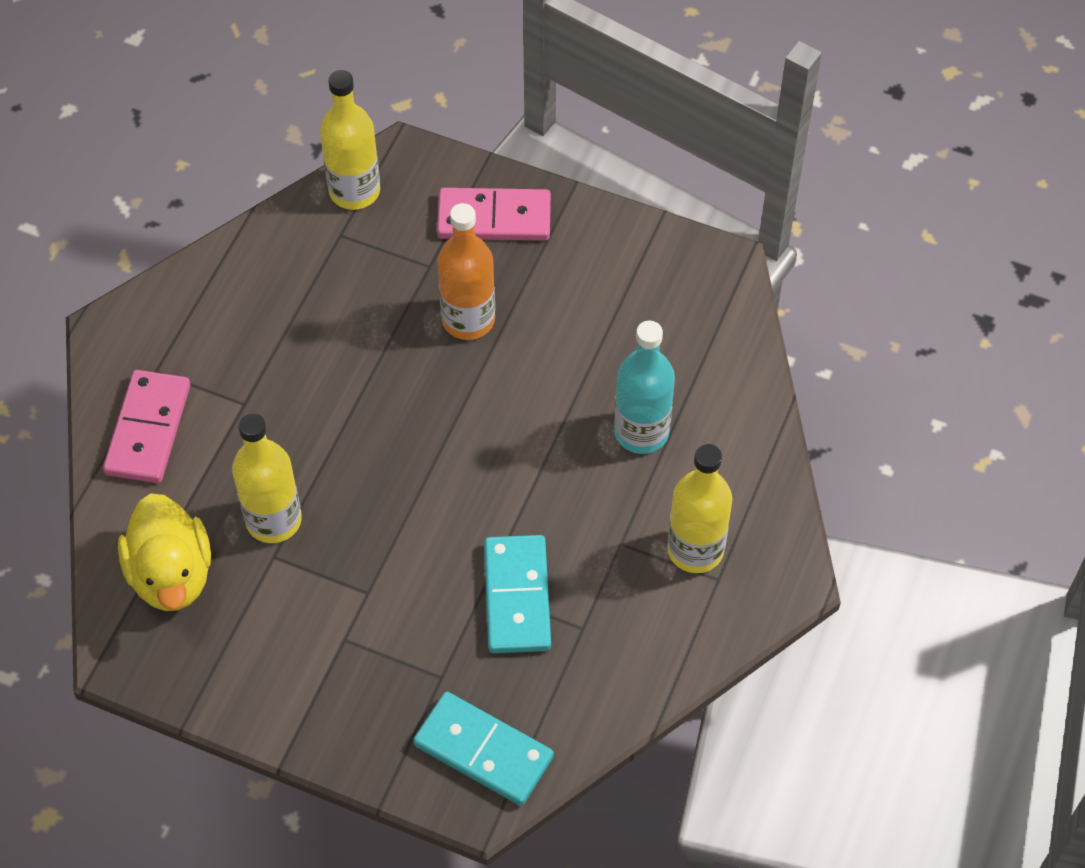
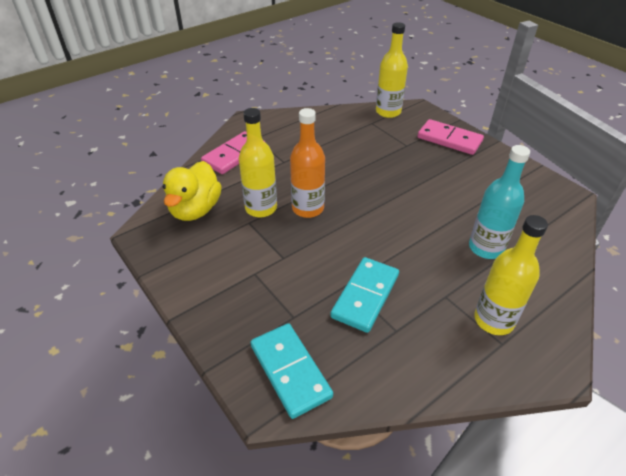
camera: 30 degrees right, 15 degrees down
(468, 319) = (413, 169): orange bottle -> orange bottle (308, 208)

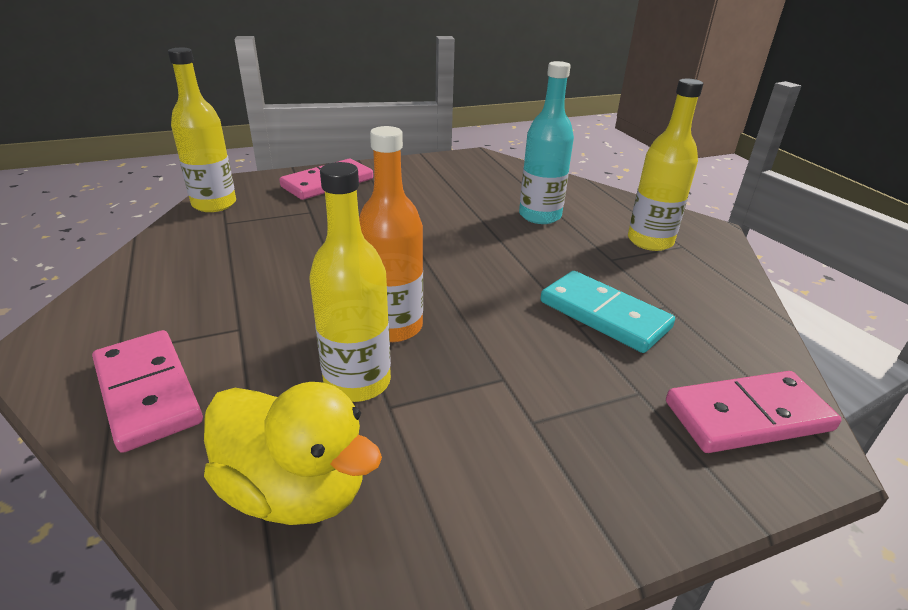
camera: 75 degrees left, 10 degrees down
(290, 371) = (747, 416): turquoise domino -> pink domino

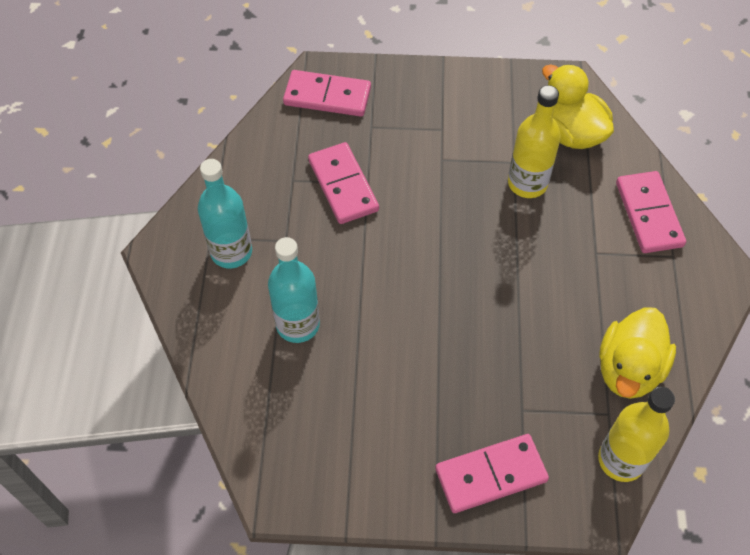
camera: 155 degrees left, 25 degrees up
(201, 249) = (628, 369): none -> yellow duck
(393, 327) = (492, 220): orange bottle -> none
(604, 315) = (343, 185): turquoise domino -> pink domino
(650, 241) = (231, 252): yellow bottle -> turquoise bottle

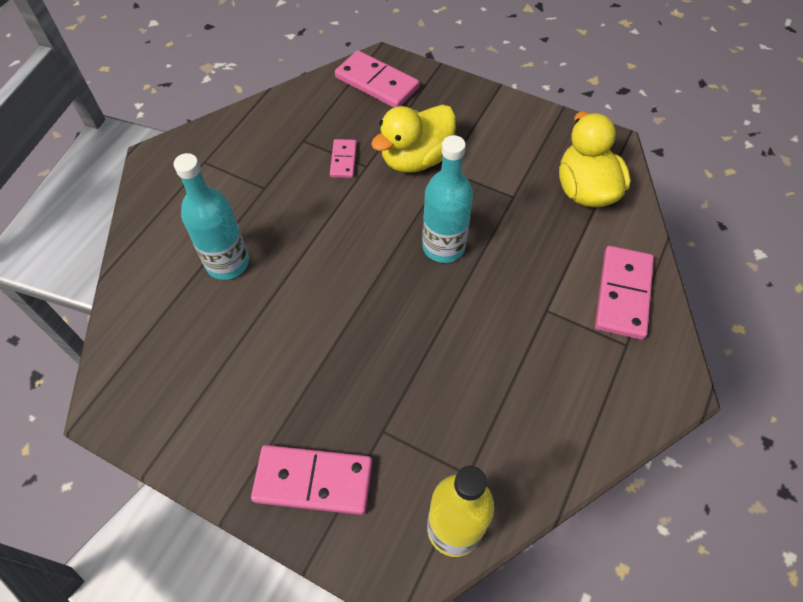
camera: 25 degrees right, 0 degrees up
(231, 252) = (213, 180): turquoise bottle -> turquoise bottle (443, 246)
(343, 185) = (343, 160): pink domino -> pink domino, size x0.55
(527, 183) = (515, 220): yellow bottle -> none
(628, 369) = (515, 438): yellow duck -> yellow duck (416, 159)

